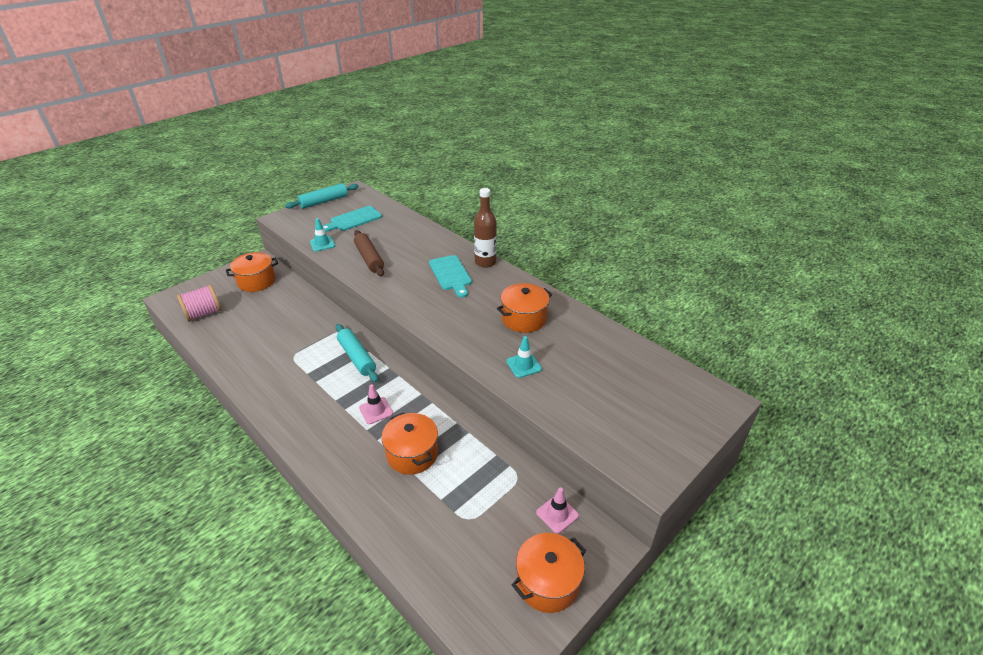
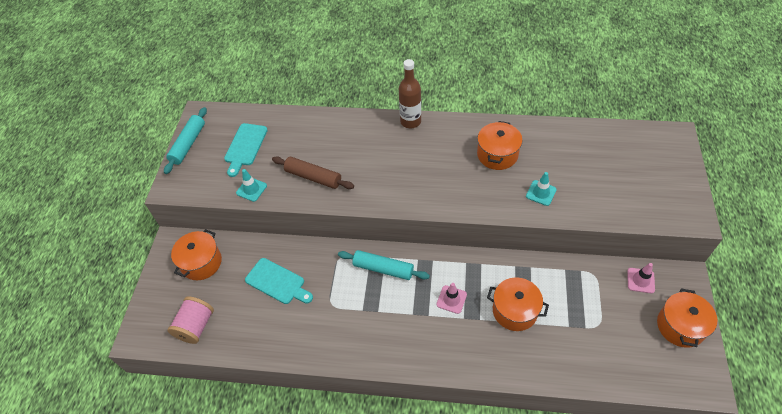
camera: 35 degrees left, 15 degrees up
(451, 274) = (399, 150): turquoise cutting board -> turquoise cutting board (277, 282)

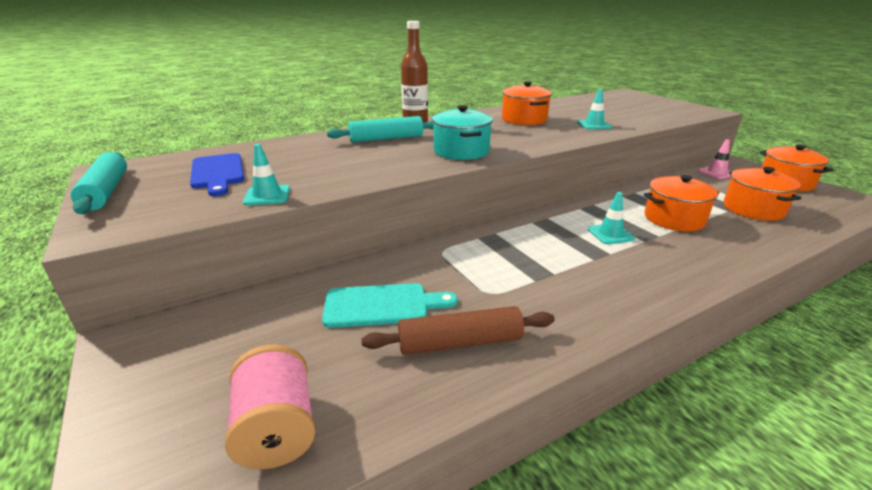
camera: 40 degrees left, 25 degrees down
(201, 263) = (214, 340): orange pot -> orange pot (753, 209)
(245, 147) = (218, 173): turquoise cutting board -> blue cutting board
(313, 177) = (351, 168): brown rolling pin -> brown rolling pin (460, 342)
(383, 268) = (507, 241): turquoise rolling pin -> turquoise rolling pin (386, 139)
(395, 187) = (461, 151): none -> turquoise pot
(451, 299) = (610, 234): pink traffic cone -> turquoise traffic cone

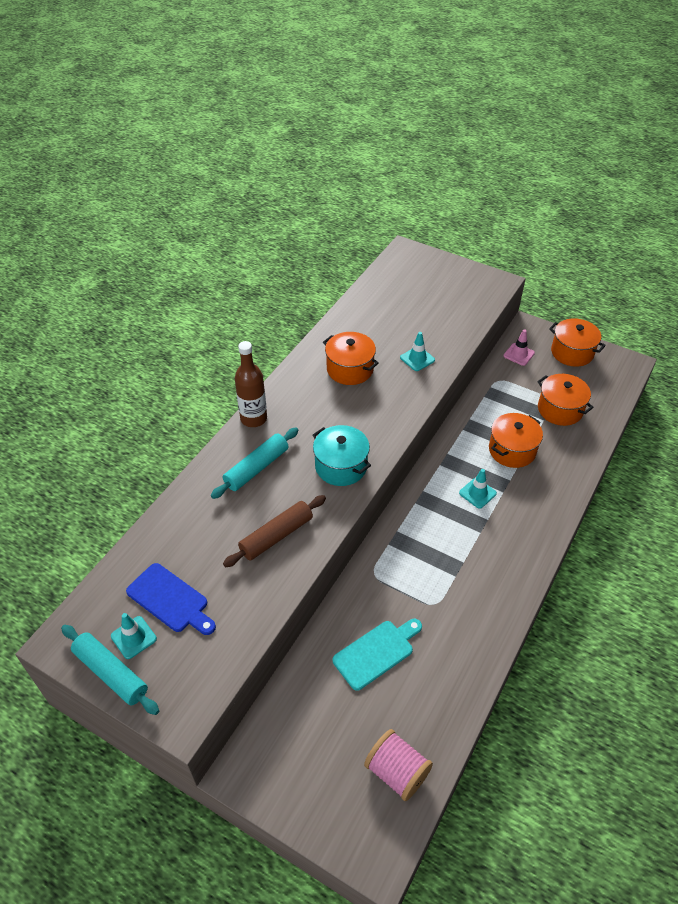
camera: 30 degrees left, 20 degrees up
(267, 195) = (252, 612): turquoise traffic cone -> turquoise traffic cone (133, 637)
(460, 342) = (445, 658): brown rolling pin -> brown rolling pin (276, 536)

